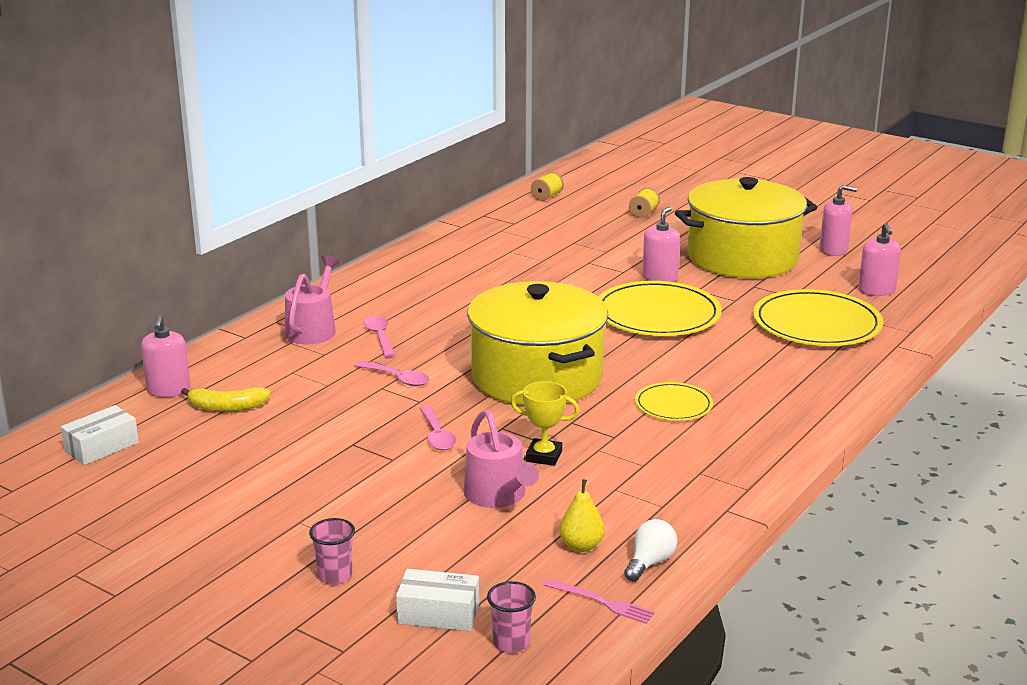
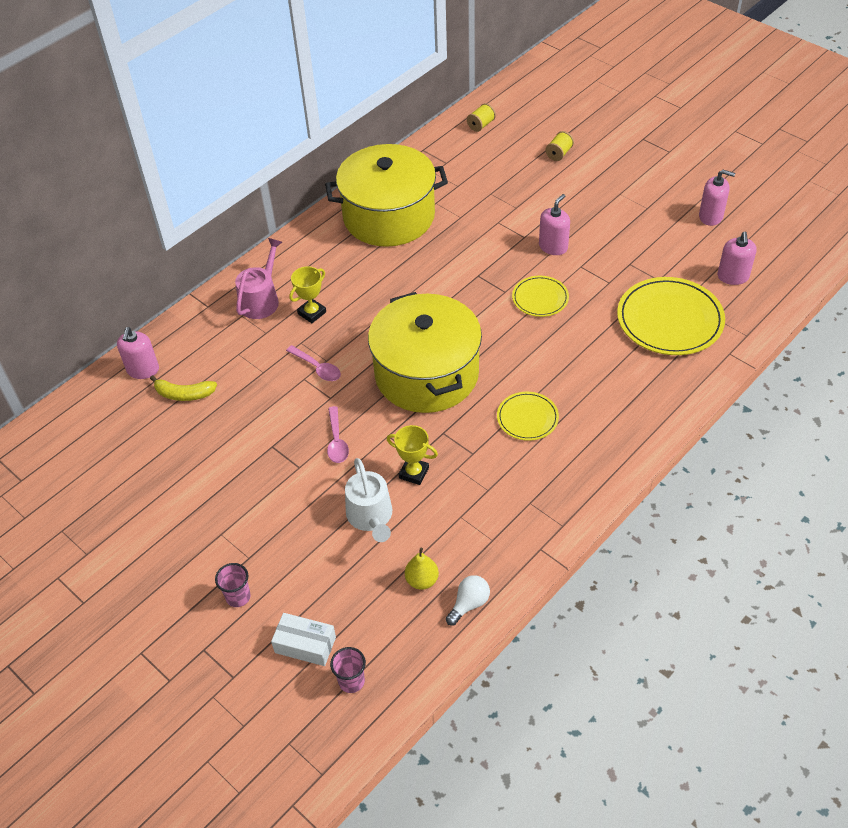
camera: 10 degrees right, 25 degrees up
(101, 447) = (88, 435): white box -> none
(379, 337) = (312, 313): pink spoon -> yellow trophy
(498, 495) = (371, 516): pink watering can -> white watering can
(602, 602) = (425, 644): pink fork -> none
(657, 314) = (540, 298): yellow plate -> yellow plate, size x0.55
(742, 258) = (629, 223): yellow pot -> yellow pot (389, 216)

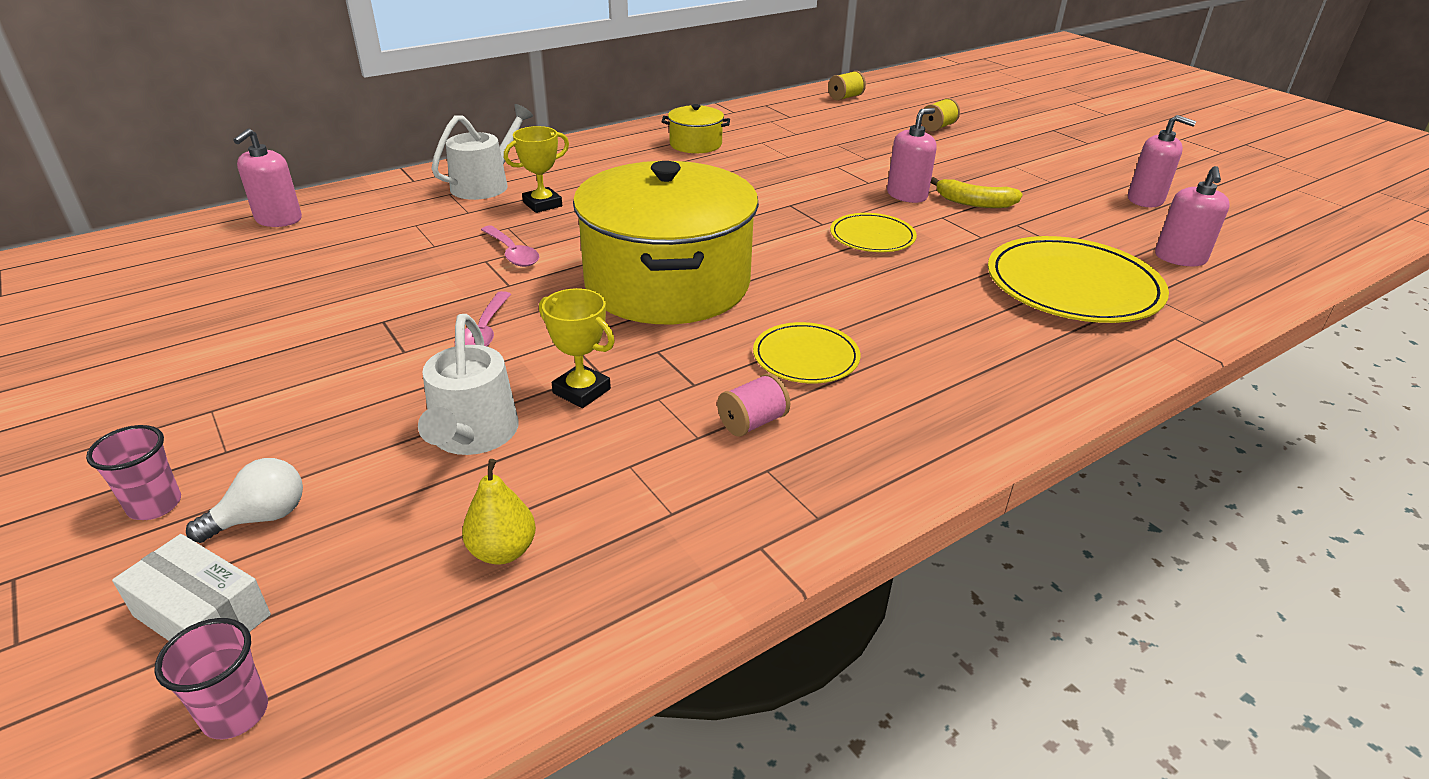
camera: 10 degrees right, 15 degrees down
(184, 394) = (309, 249): yellow banana -> yellow banana (974, 203)
(261, 300) = (485, 185): pink watering can -> white watering can
(389, 216) = (695, 144): yellow pot -> yellow pot, size x0.43
(469, 604) = (573, 615): white light bulb -> white light bulb (261, 517)
(513, 473) = (752, 422): none -> pink spool

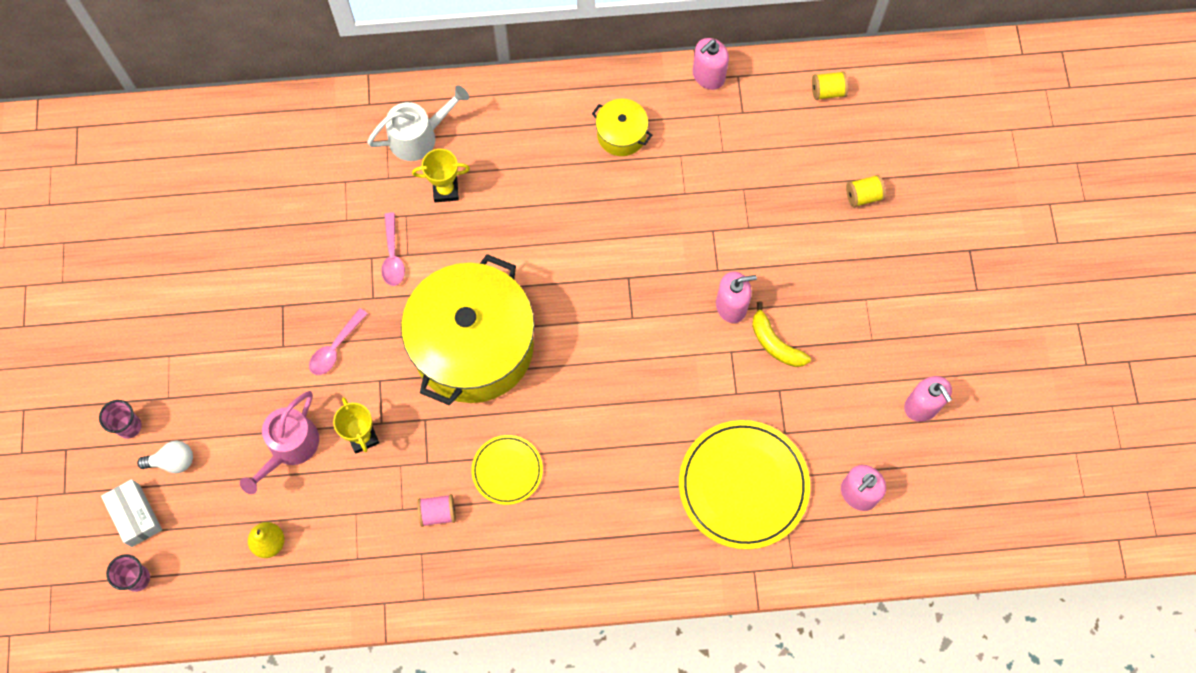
camera: 30 degrees right, 35 degrees up
(278, 219) = (257, 130): pink soap dispenser -> pink soap dispenser (708, 76)
(472, 435) = (290, 447): white watering can -> pink watering can
(872, 236) = (655, 354): yellow plate -> none

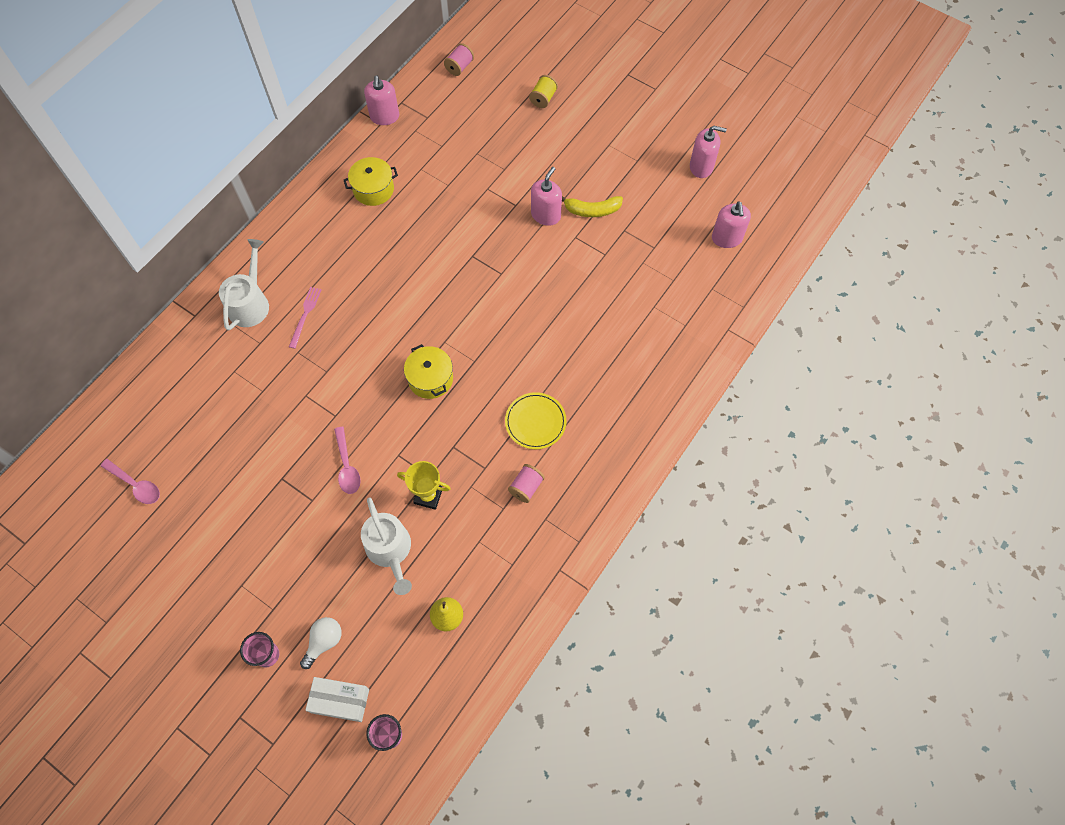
camera: 50 degrees left, 5 degrees down
(290, 447) = (390, 550): pink watering can -> white watering can
(392, 256) = (318, 381): pink spoon -> pink spoon (136, 485)
(445, 190) = (305, 315): yellow trophy -> pink fork
(473, 346) = (430, 379): yellow pot -> yellow pot, size x0.43
(743, 485) = (667, 294): yellow plate -> none
(827, 91) = (459, 67): yellow spool -> pink spool

